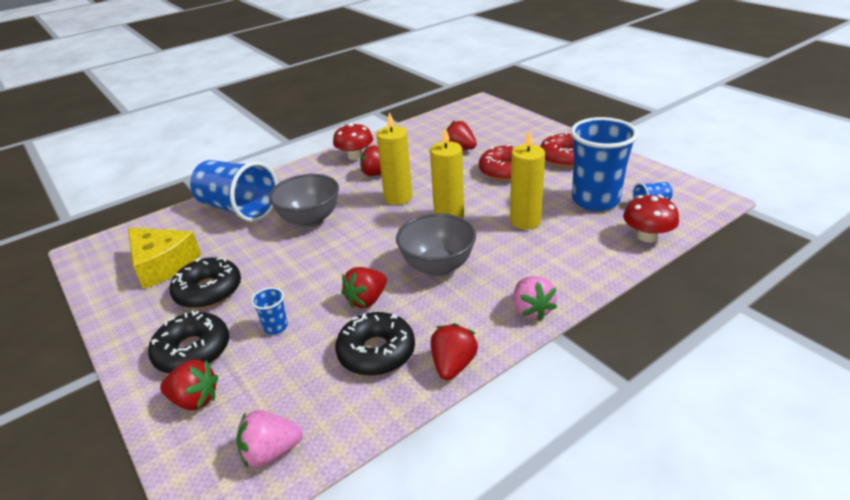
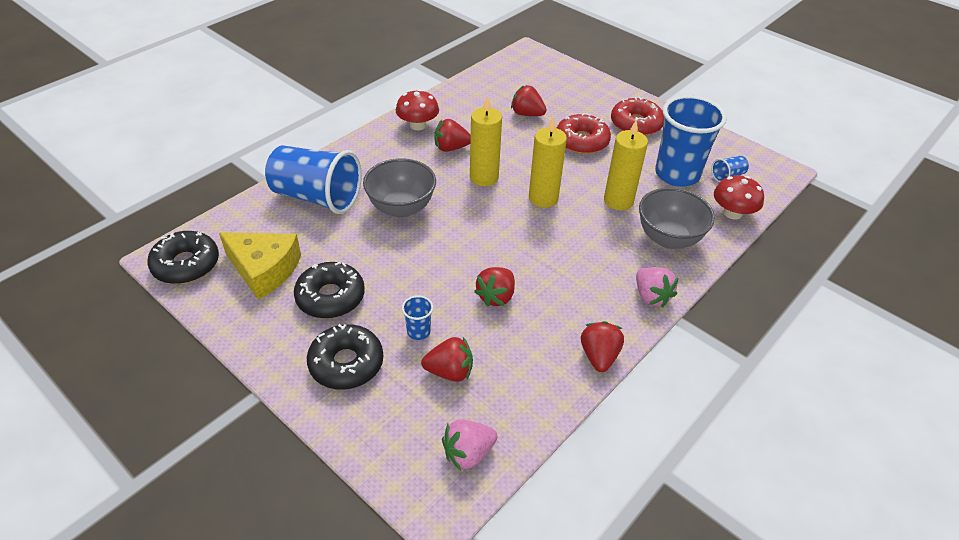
camera: 15 degrees left, 10 degrees up
(195, 400) = (373, 412): red strawberry -> red strawberry (450, 372)
(376, 352) = (525, 349): black donut -> black donut (186, 264)
(437, 266) = (551, 256): grey bowl -> grey bowl (668, 238)

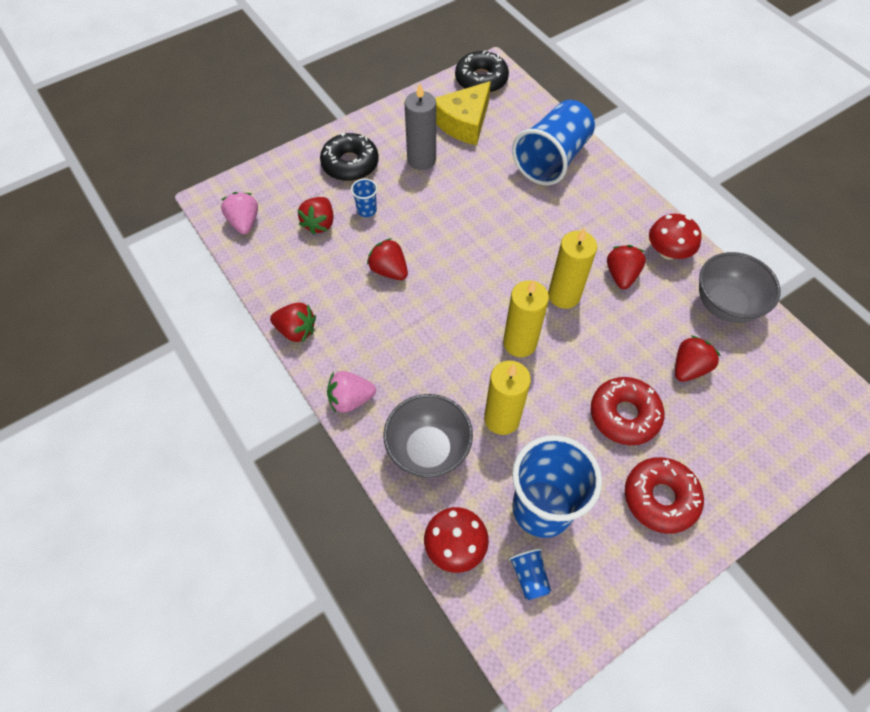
camera: 105 degrees right, 15 degrees up
(330, 297) = (421, 160): black donut -> grey candle
(401, 208) = (525, 219): grey bowl -> grey bowl (725, 305)

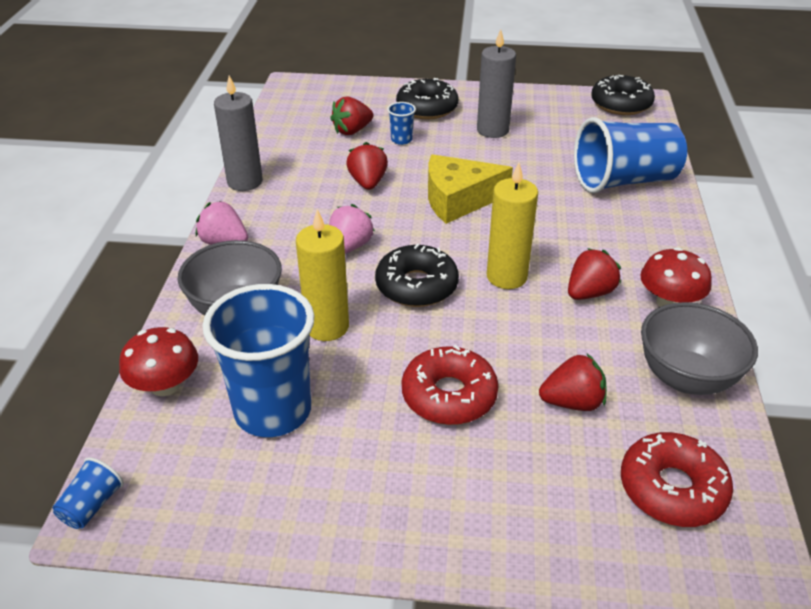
camera: 40 degrees right, 20 degrees down
(244, 222) = (297, 106): pink strawberry -> pink strawberry (349, 247)
(296, 330) = (245, 182): red strawberry -> grey candle
(464, 122) = (566, 123): yellow cheese -> yellow cheese (458, 199)
(519, 343) = (416, 286): yellow candle -> black donut
(529, 576) = (192, 451): blue cup -> blue cup (92, 506)
(660, 498) = (398, 483): red donut -> red donut (672, 489)

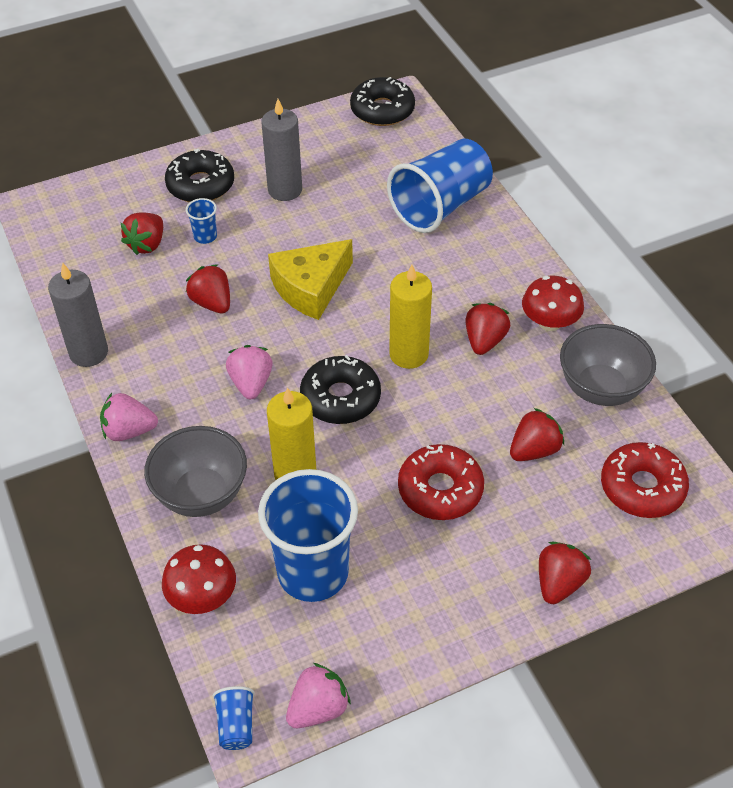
camera: 30 degrees left, 10 degrees up
(173, 531) = (318, 708): none -> pink strawberry
(508, 538) = (559, 583): none -> red strawberry

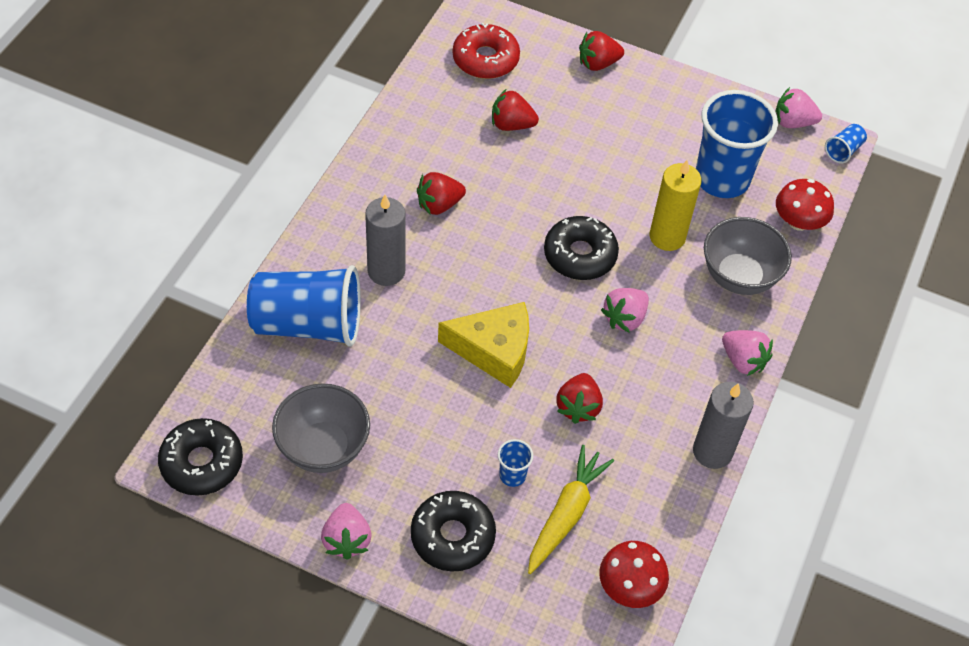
camera: 135 degrees left, 5 degrees up
(147, 244) = (566, 514): red strawberry -> yellow carrot
(256, 141) = (346, 540): none -> pink strawberry
(285, 190) = (395, 459): grey candle -> grey candle (386, 271)
(409, 354) = (498, 241): yellow candle -> none
(440, 490) = (594, 154): red donut -> none
(549, 322) = (381, 177): red mushroom -> red mushroom (630, 587)
(600, 388) = (420, 117): grey bowl -> grey bowl (323, 448)

